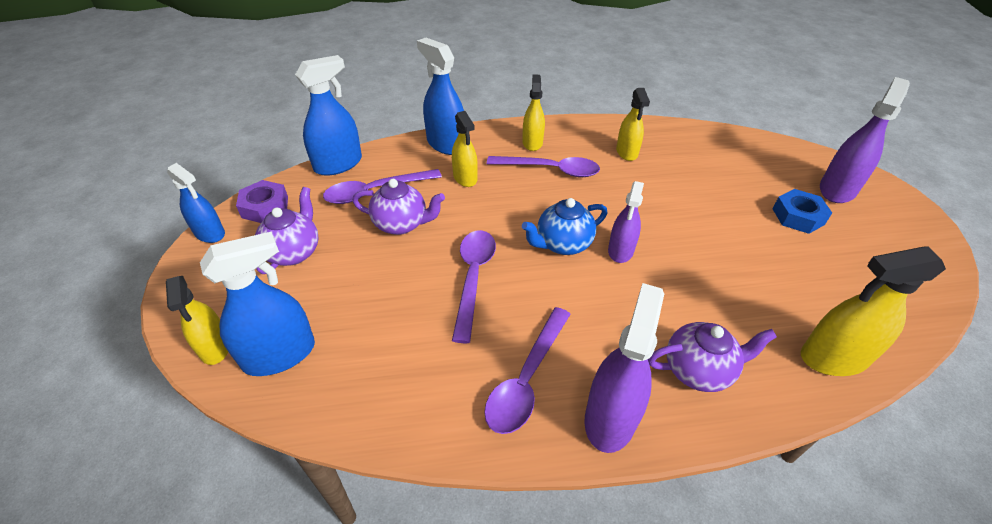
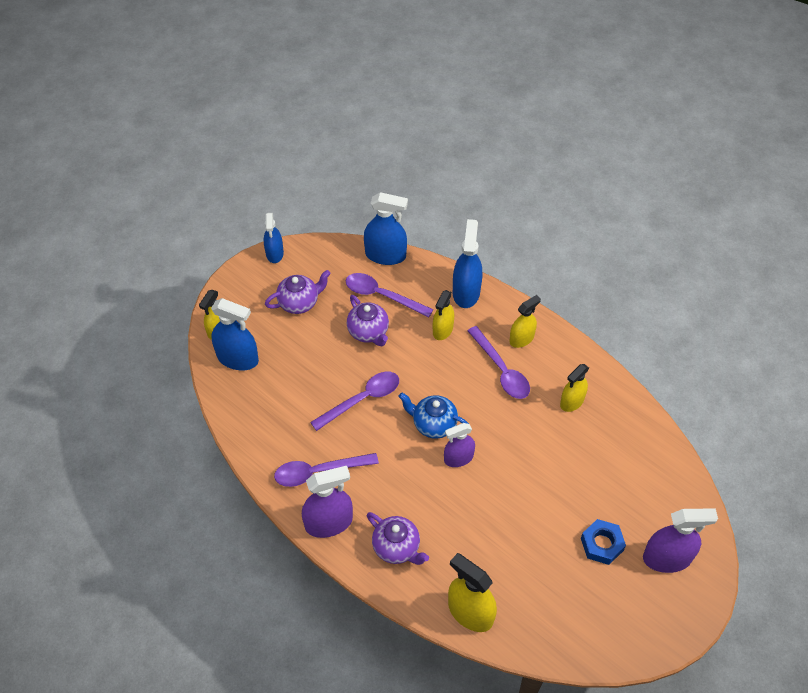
camera: 50 degrees right, 10 degrees up
(265, 207) = (316, 257): purple nut -> none

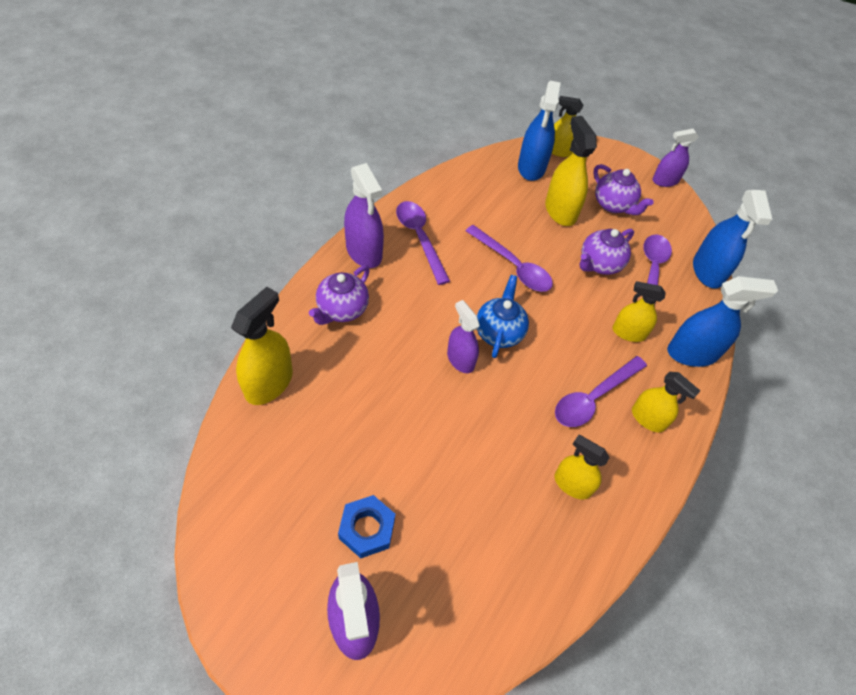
camera: 75 degrees right, 0 degrees up
(274, 253) = (665, 181): blue spray bottle -> purple spray bottle
(300, 347) = (560, 211): none -> yellow spray bottle

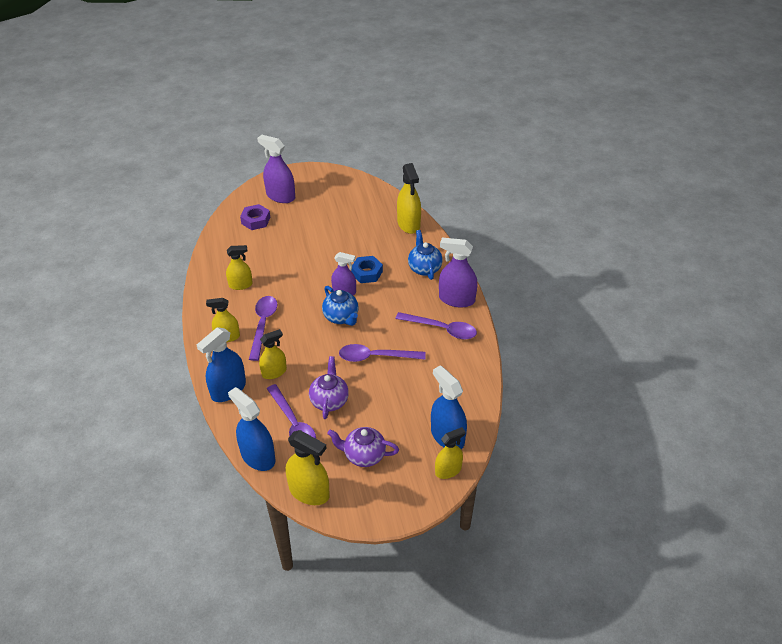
camera: 140 degrees right, 10 degrees down
(342, 310) = (424, 268): purple teapot -> blue teapot
(367, 529) = (307, 216): blue nut -> blue nut (367, 273)
(445, 599) = (256, 220): none -> purple nut
(560, 211) = (391, 418): yellow spray bottle -> yellow spray bottle (309, 492)
(665, 181) = (349, 516): purple spray bottle -> none

